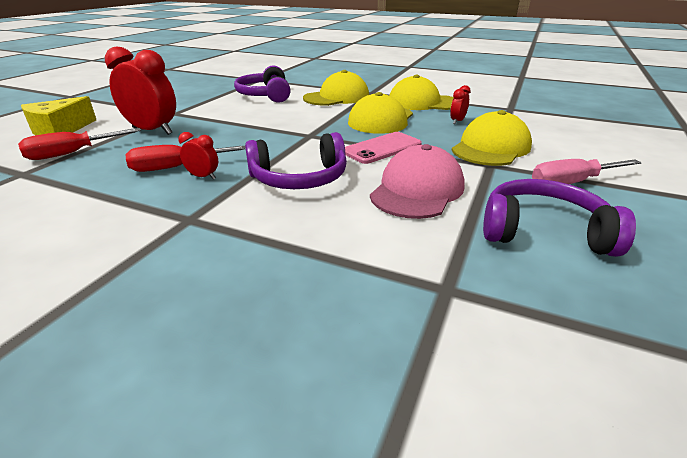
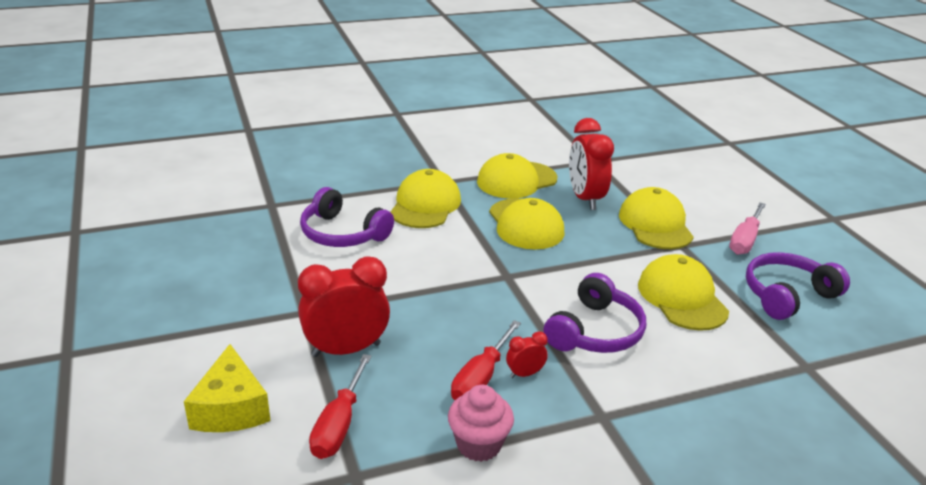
camera: 45 degrees left, 0 degrees up
(95, 192) = (478, 444): none -> pink cupcake
(382, 148) = (589, 263): pink phone -> none
(417, 190) = (682, 298): pink cap -> yellow cap
(457, 121) = (585, 198): red clock -> red clock, size x2.17

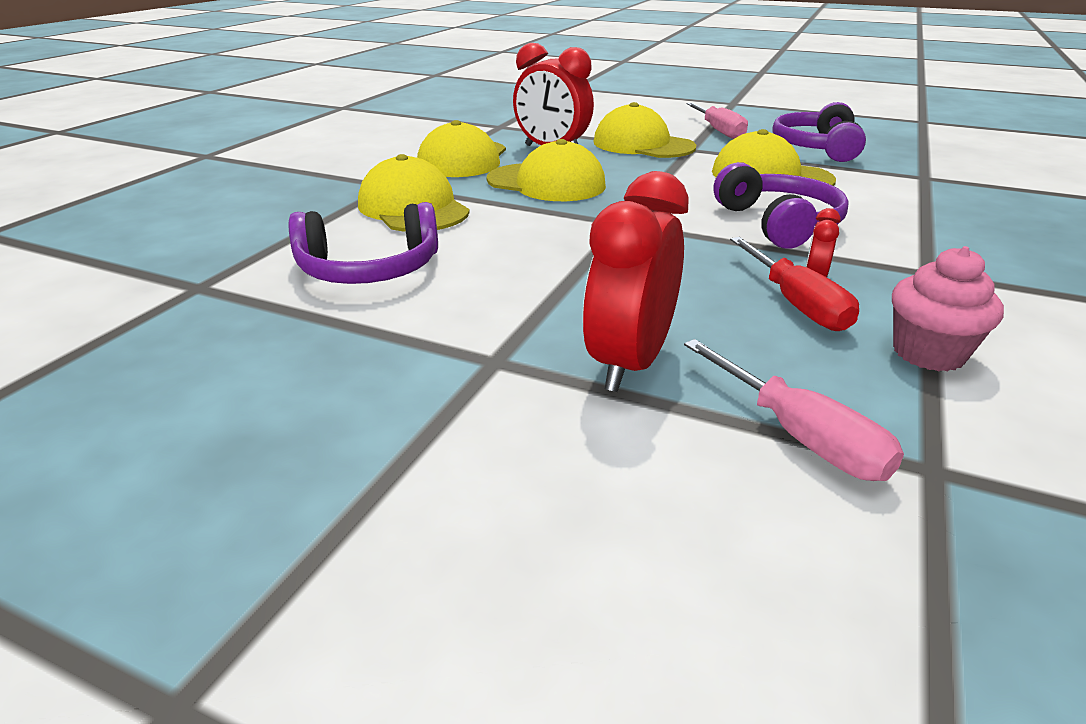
camera: 45 degrees left, 0 degrees up
(231, 408) = (654, 527): yellow cheese -> none
(339, 424) = (798, 435): red screwdriver -> pink screwdriver

